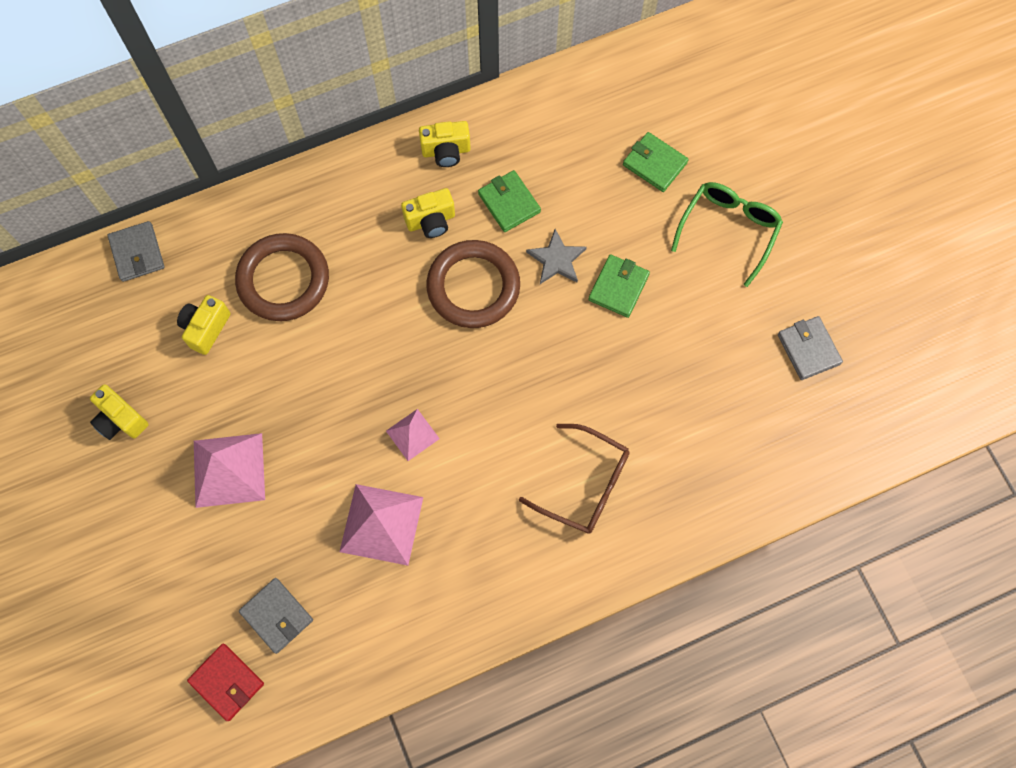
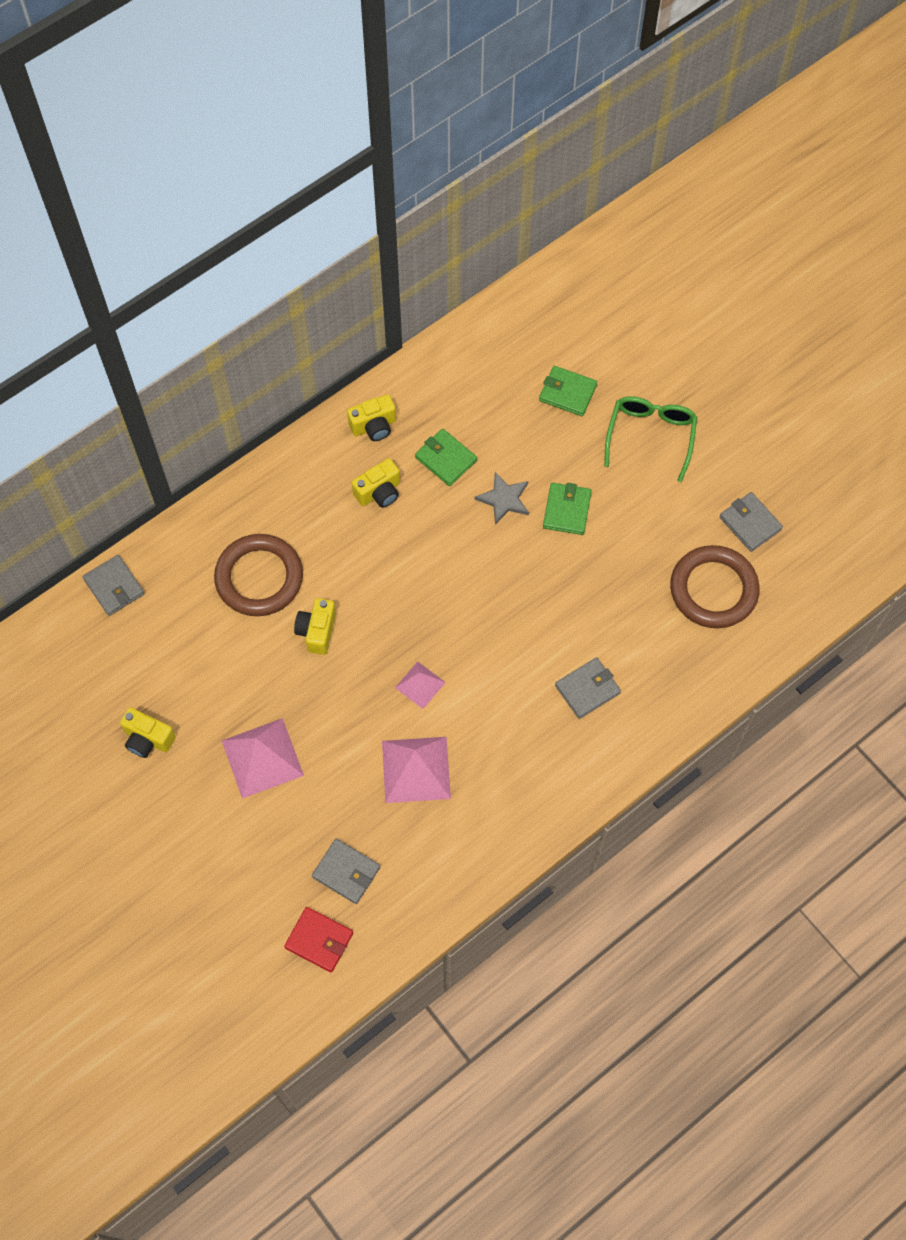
camera: 15 degrees left, 5 degrees down
(206, 328) = (201, 638): yellow camera -> yellow camera (317, 631)
(473, 287) = (436, 541): brown ring -> brown ring (713, 589)
(585, 485) = (587, 689): brown glasses -> grey wallet

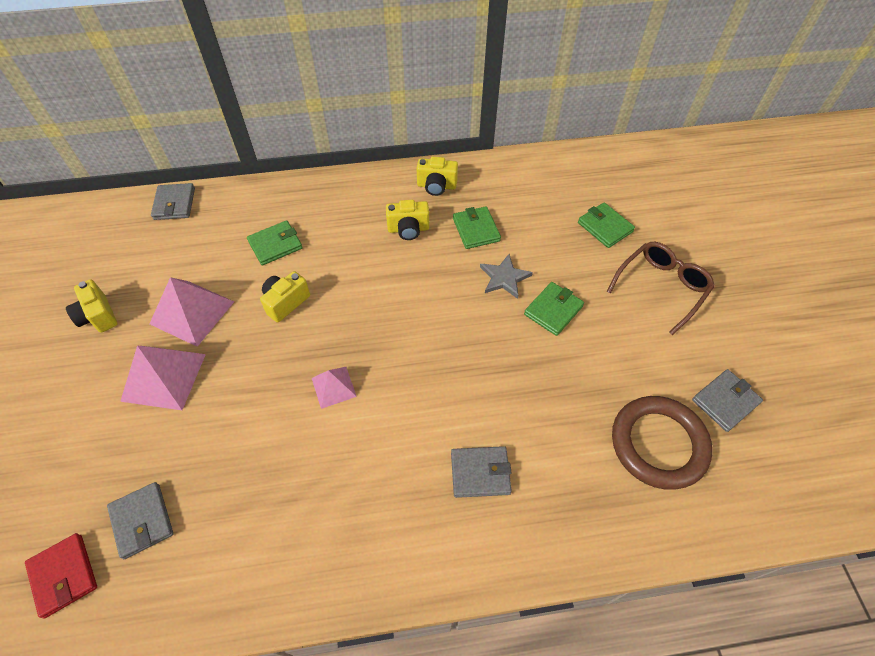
camera: 30 degrees right, 10 degrees down
(259, 578) = (275, 245): brown ring -> green wallet
(416, 769) = (275, 459): pink pyramid -> pink pyramid (192, 312)
(650, 436) = (661, 287): green glasses -> brown glasses
(750, 523) = (725, 401): grey wallet -> grey wallet turned 60 degrees clockwise

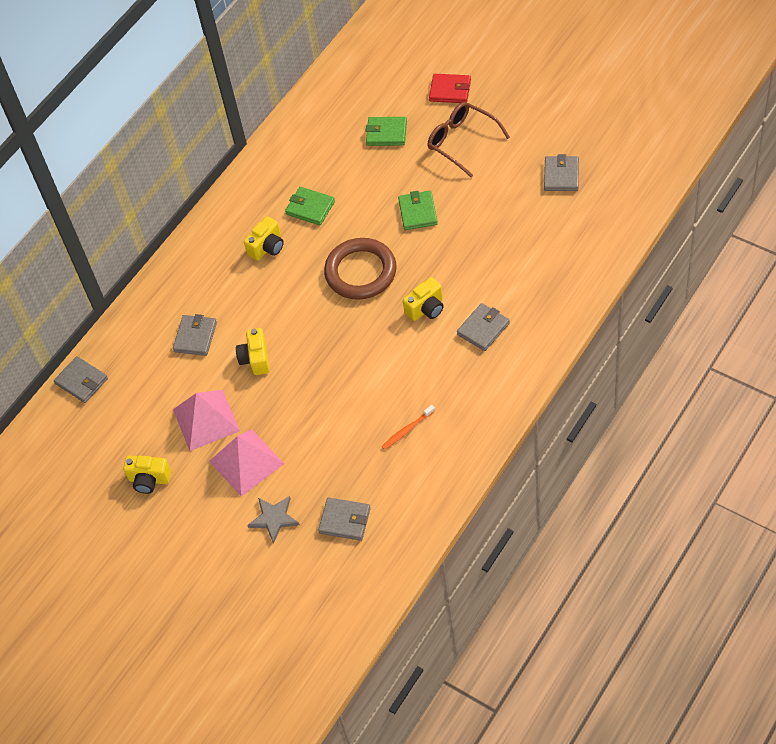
camera: 40 degrees left, 0 degrees up
(64, 575) = (342, 577): red wallet -> red wallet (450, 90)
(275, 245) = (195, 337): green wallet -> grey wallet
(298, 495) = (407, 430): none -> orange toothbrush
(334, 387) = (351, 369): pink pyramid -> none
(436, 186) = (245, 204): yellow camera -> yellow camera (426, 308)
(504, 278) = (366, 220): grey star -> grey star (274, 518)
(658, 444) = (552, 229): brown ring -> brown ring (360, 272)
(661, 287) = (461, 141): brown glasses -> brown glasses turned 45 degrees counterclockwise

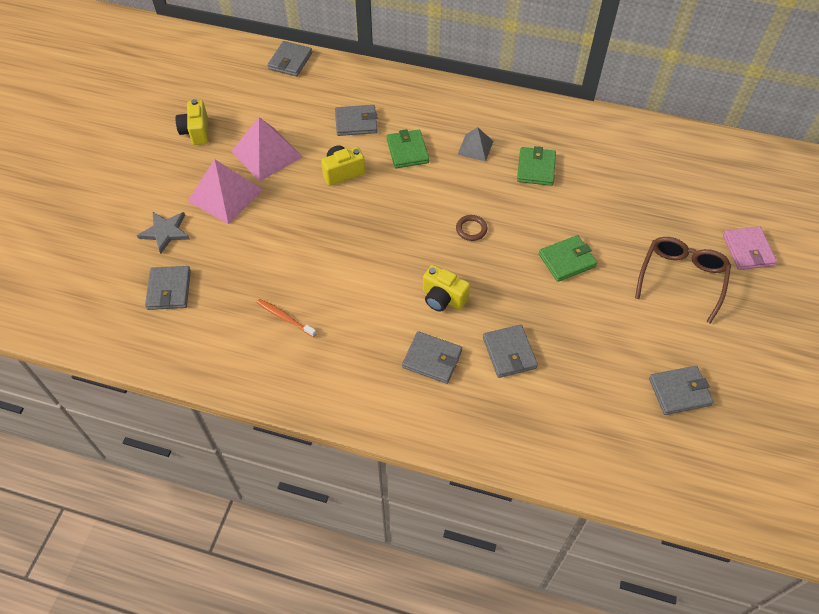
camera: 65 degrees right, 0 degrees up
(267, 247) = (475, 147): yellow camera -> grey pyramid
(360, 272) = (471, 229): brown ring -> brown ring, size x0.40
(386, 133) = (660, 207): green wallet -> green wallet (407, 151)
(450, 90) = (748, 250): red wallet -> pink wallet
(494, 274) = (509, 353): none -> grey wallet

